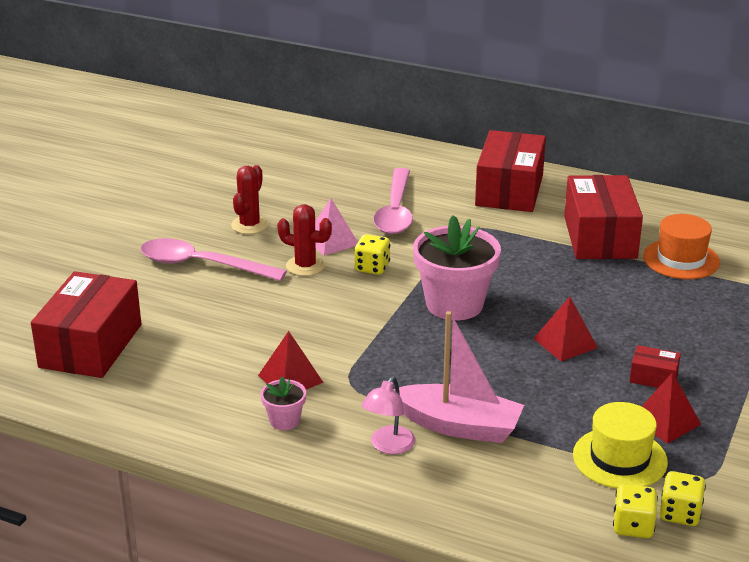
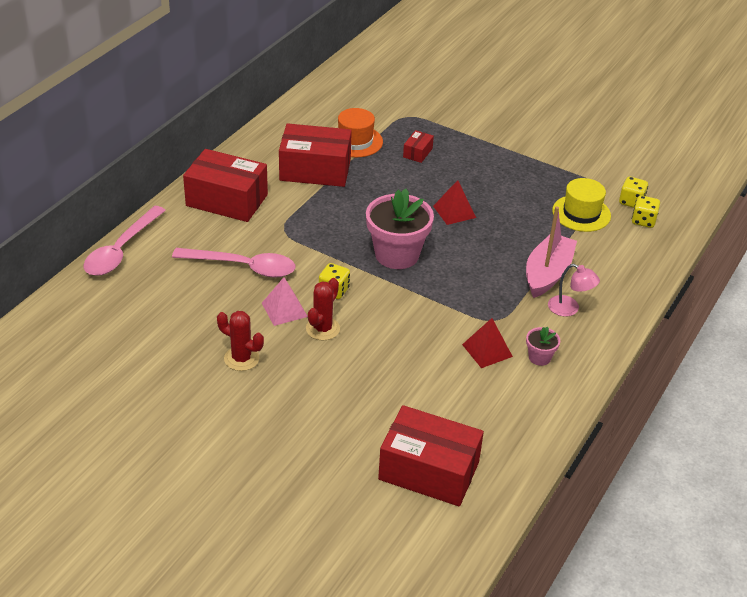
camera: 85 degrees left, 10 degrees up
(202, 265) = (306, 394): pink spoon -> pink spoon (121, 250)
(653, 377) = (498, 183): red box -> red box (417, 153)
(665, 421) = (544, 188): red pyramid -> none

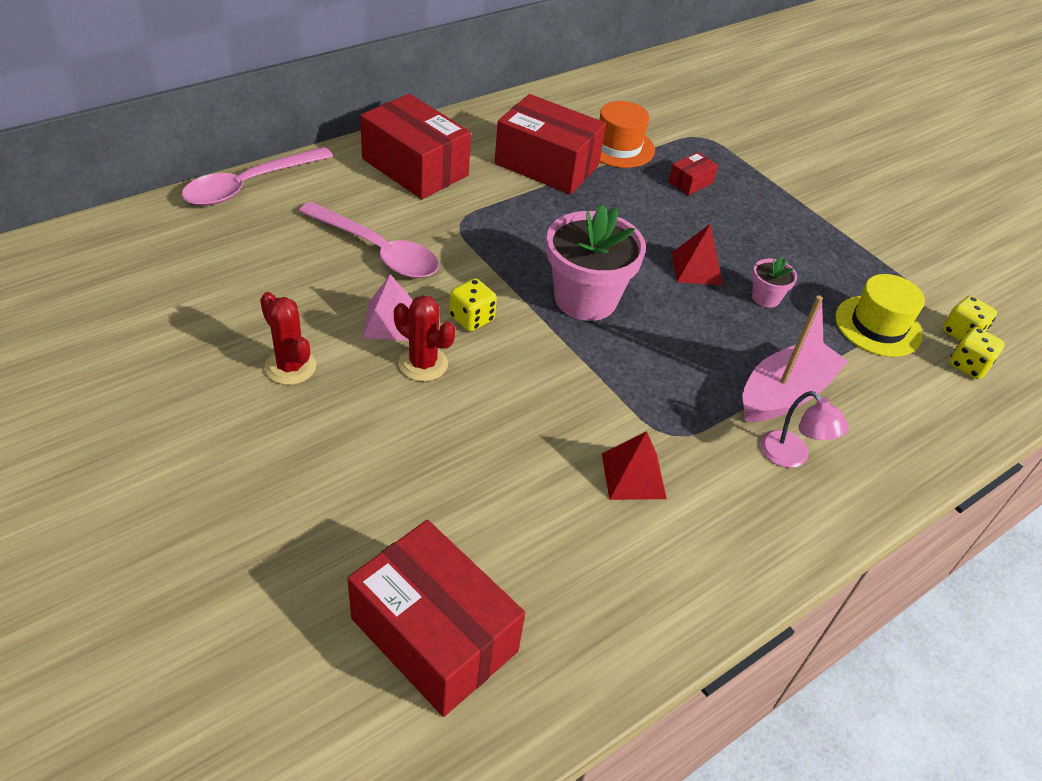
camera: 20 degrees right, 5 degrees up
(323, 329) = (423, 364): red cactus -> red cactus turned 75 degrees clockwise
(539, 357) = (707, 515): pink flower pot -> pink flower pot (765, 298)

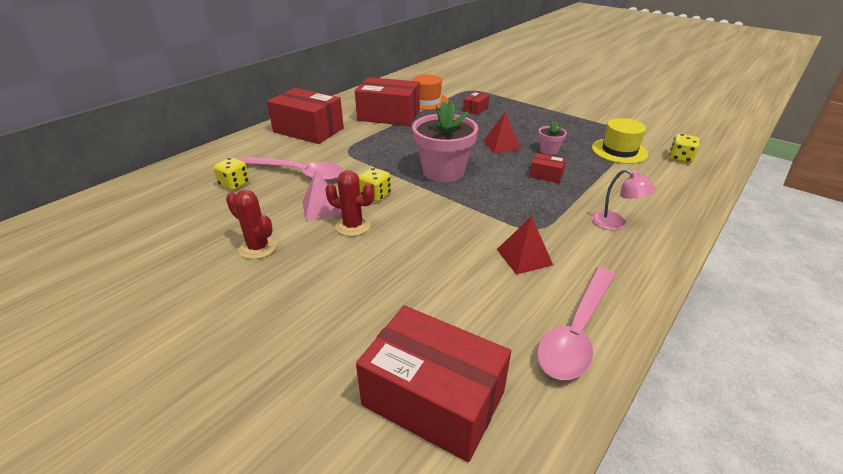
camera: 10 degrees left, 10 degrees down
(249, 185) = (201, 157): pink spoon -> pink spoon (576, 331)
(736, 344) = (546, 175): none -> red box
(784, 394) = (590, 193): pink boat -> none
(961, 333) = (665, 145): yellow dice -> yellow dice (234, 184)

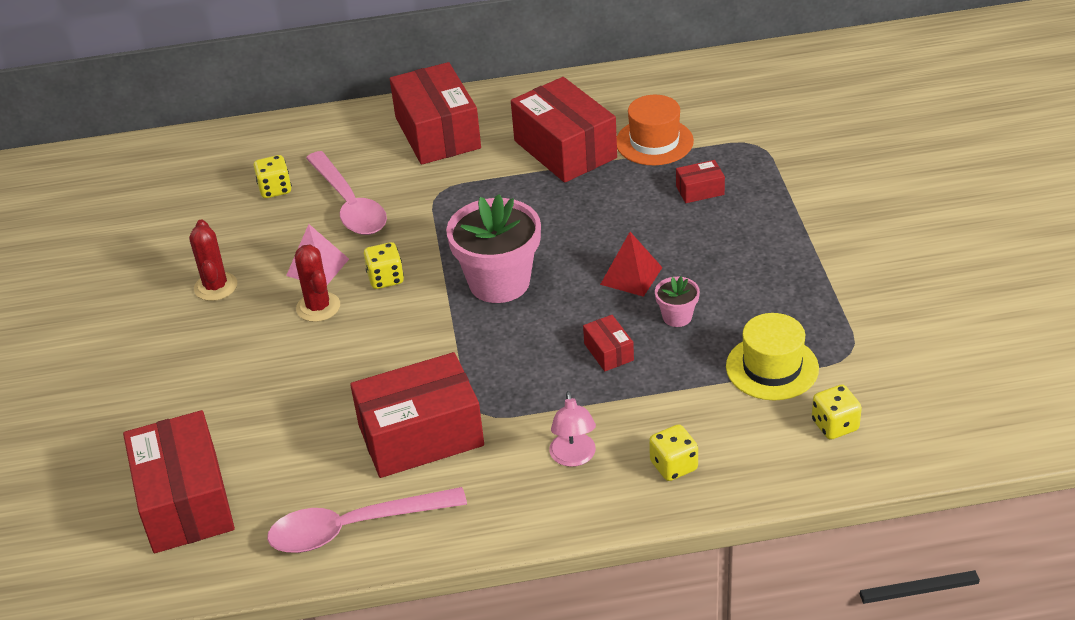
camera: 45 degrees right, 5 degrees up
(524, 257) = (421, 435): red pyramid -> red box
(660, 203) = (673, 466): none -> yellow dice

